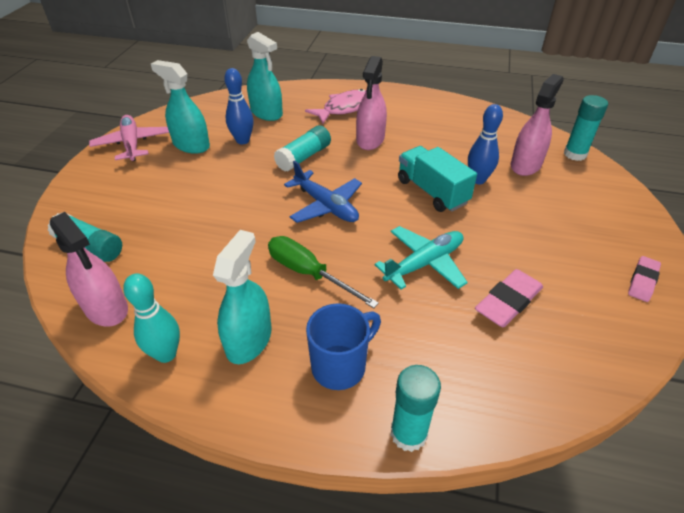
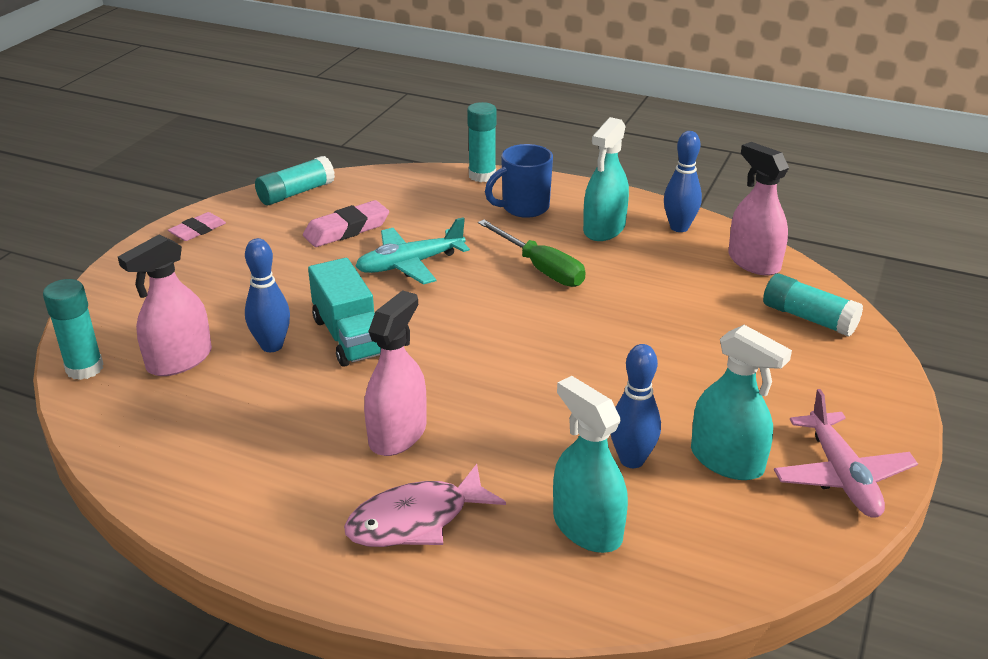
camera: 170 degrees left, 10 degrees down
(166, 354) = (679, 227): turquoise bowling pin -> blue bowling pin
(304, 157) = (523, 412): turquoise glue stick -> turquoise glue stick (296, 193)
(326, 206) = (505, 334): blue plane -> none

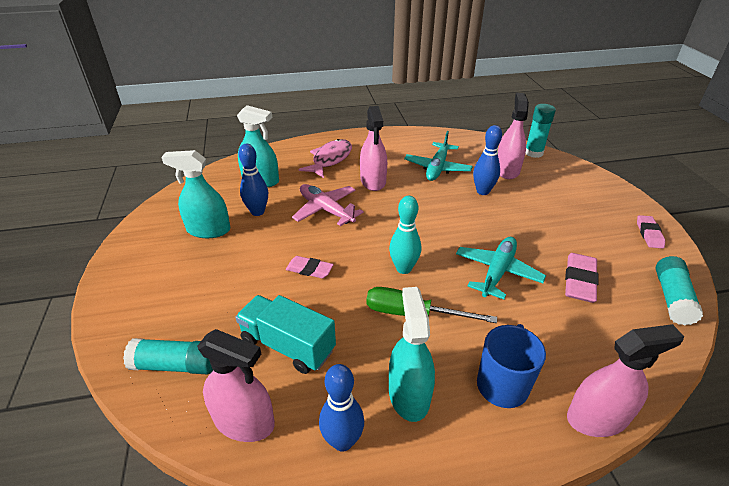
camera: 145 degrees right, 5 degrees up
(267, 411) = (437, 168): none -> turquoise plane
(349, 337) = (456, 211): turquoise truck -> turquoise truck (288, 345)
(482, 175) = (597, 418): turquoise glue stick -> pink spray bottle
(503, 305) = (403, 268): none -> turquoise bowling pin
(613, 347) = (309, 270): none -> pink eraser
(841, 476) = (142, 246): pink plane -> pink plane (326, 210)

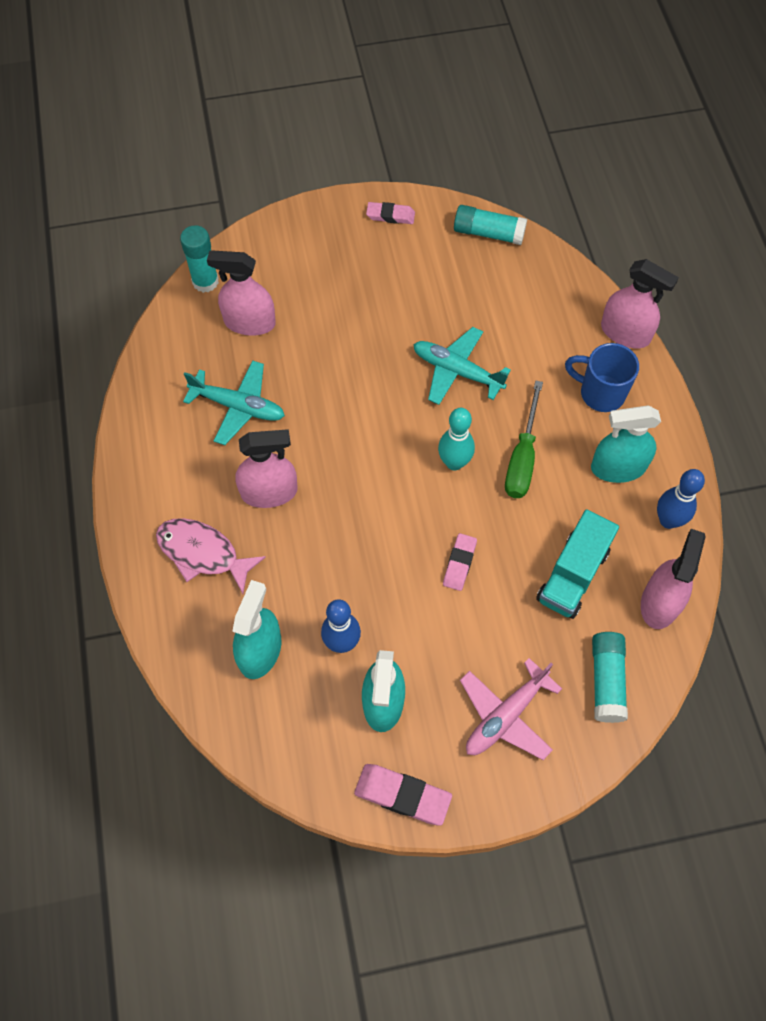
camera: 90 degrees left, 25 degrees up
(326, 210) = (339, 552): pink plane -> pink plane (505, 716)
(482, 191) = (301, 360): blue bowling pin -> none
(579, 281) = (468, 300): pink eraser -> pink eraser (402, 795)
(597, 418) = (625, 333): pink spray bottle -> pink spray bottle turned 135 degrees clockwise

